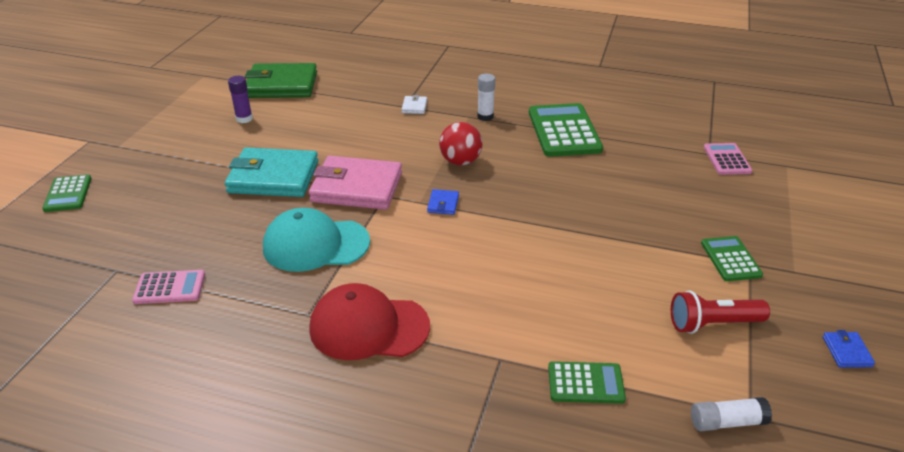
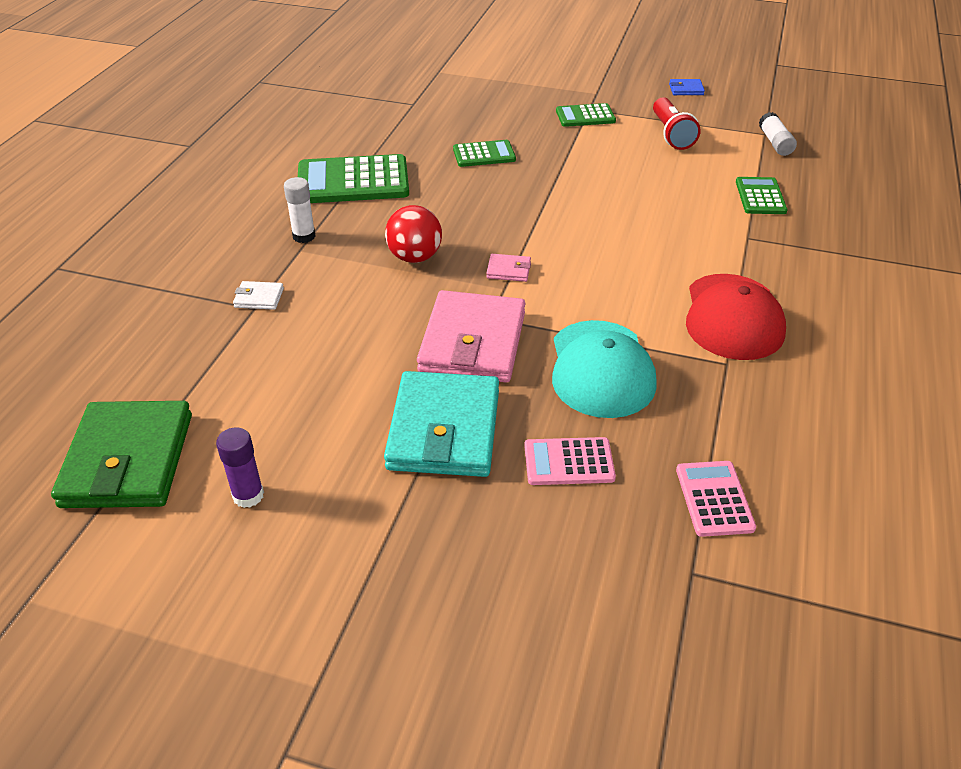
camera: 90 degrees left, 5 degrees up
(68, 194) = (491, 721): green calculator -> green calculator (484, 154)
(443, 204) = (508, 270): blue wallet -> pink wallet
(726, 159) = (425, 96): pink calculator -> pink calculator (569, 462)

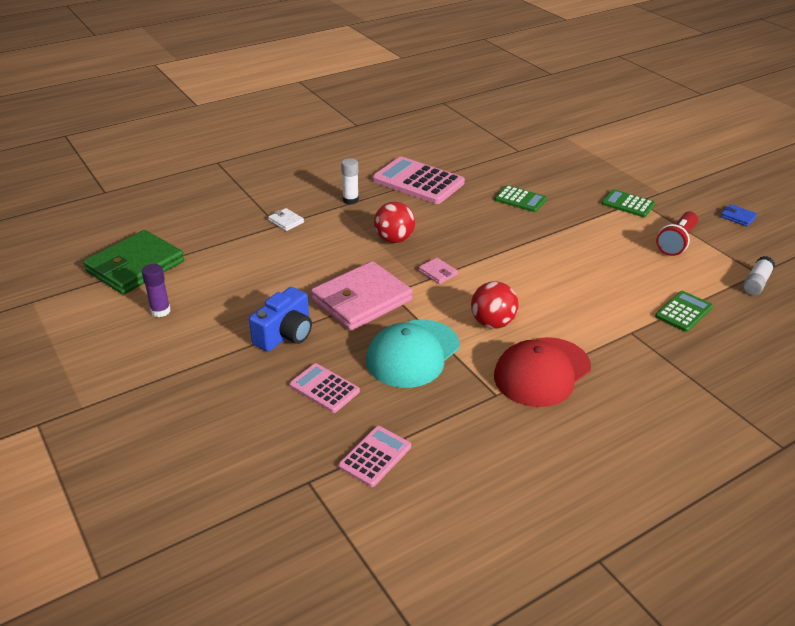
camera: 40 degrees right, 5 degrees down
(353, 181) = (418, 182): green calculator -> pink calculator
(444, 429) = (285, 334): turquoise wallet -> blue camera
(628, 294) = (492, 323): none -> red ball

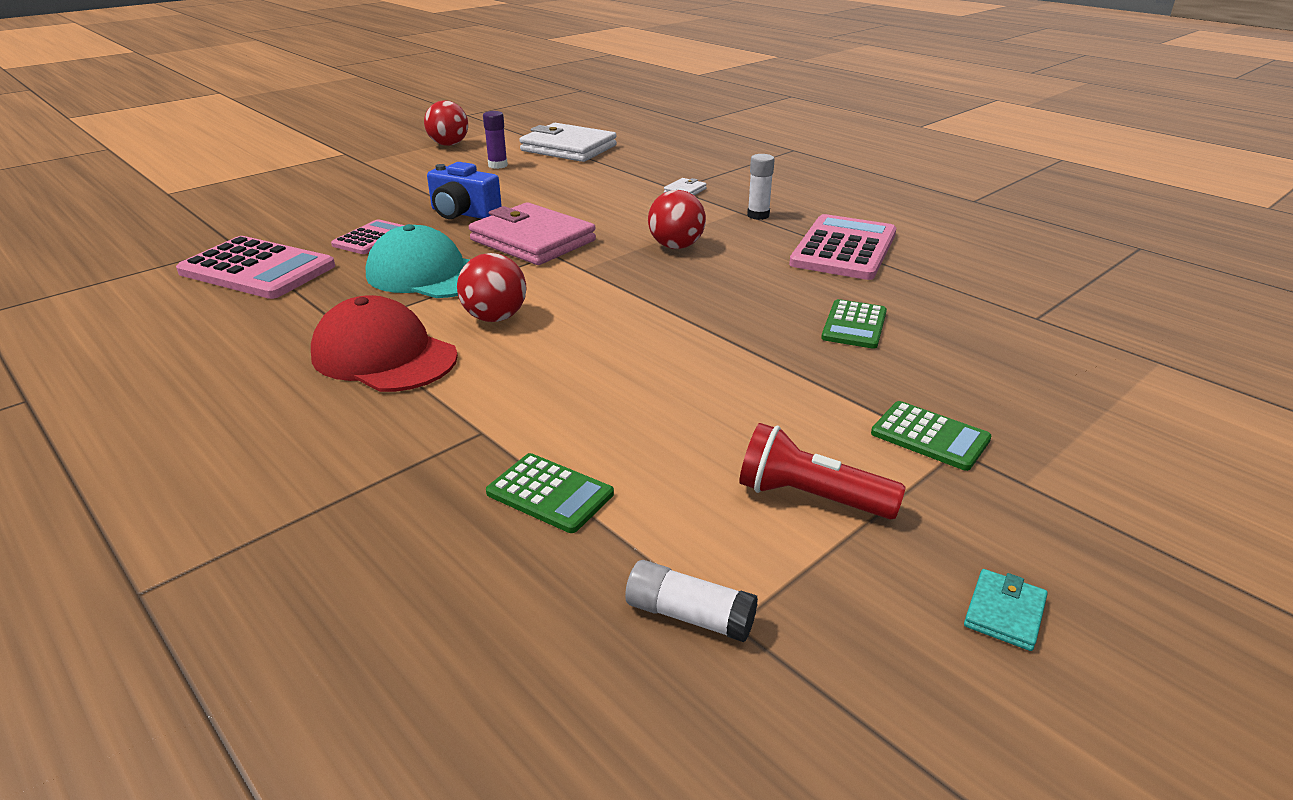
camera: 80 degrees right, 5 degrees down
(64, 342) = (449, 144): none -> red ball
(135, 266) = (568, 148): green wallet -> white wallet
(375, 456) = (257, 269): pink calculator -> pink calculator, size x1.80
(438, 273) = (606, 277): pink wallet -> none
(628, 204) = (930, 436): green calculator -> green calculator turned 105 degrees clockwise
(738, 217) = (1004, 613): blue wallet -> turquoise wallet

